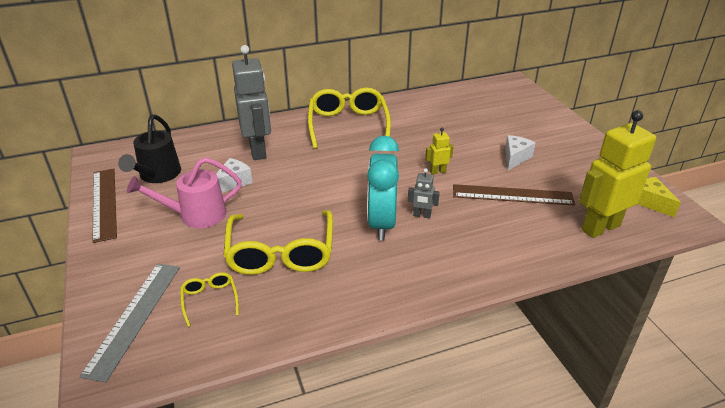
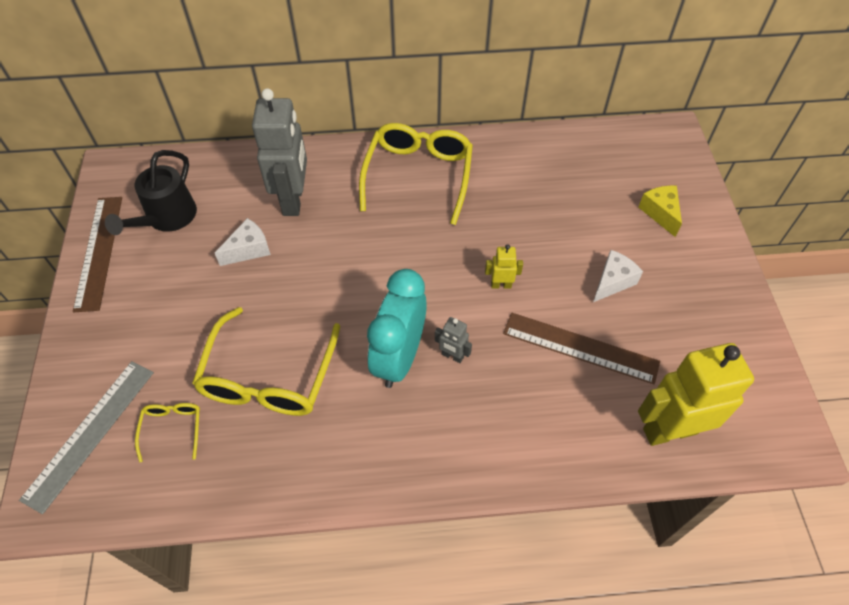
camera: 15 degrees right, 20 degrees up
(195, 215) = (191, 294): pink watering can -> none
(650, 202) = (758, 402): yellow cheese -> yellow cheese (660, 213)

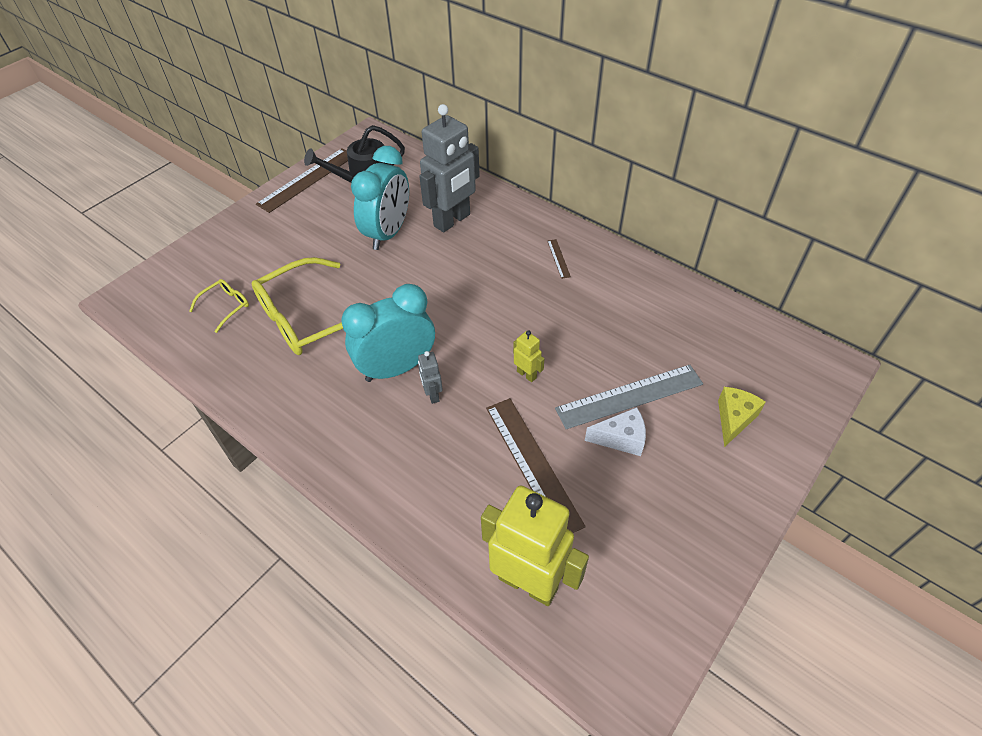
camera: 45 degrees right, 5 degrees down
(90, 433) = (187, 277): grey ruler -> grey ruler (629, 396)
(248, 249) = (388, 233): white cheese -> turquoise clock
(418, 175) = (558, 258): yellow glasses -> brown ruler

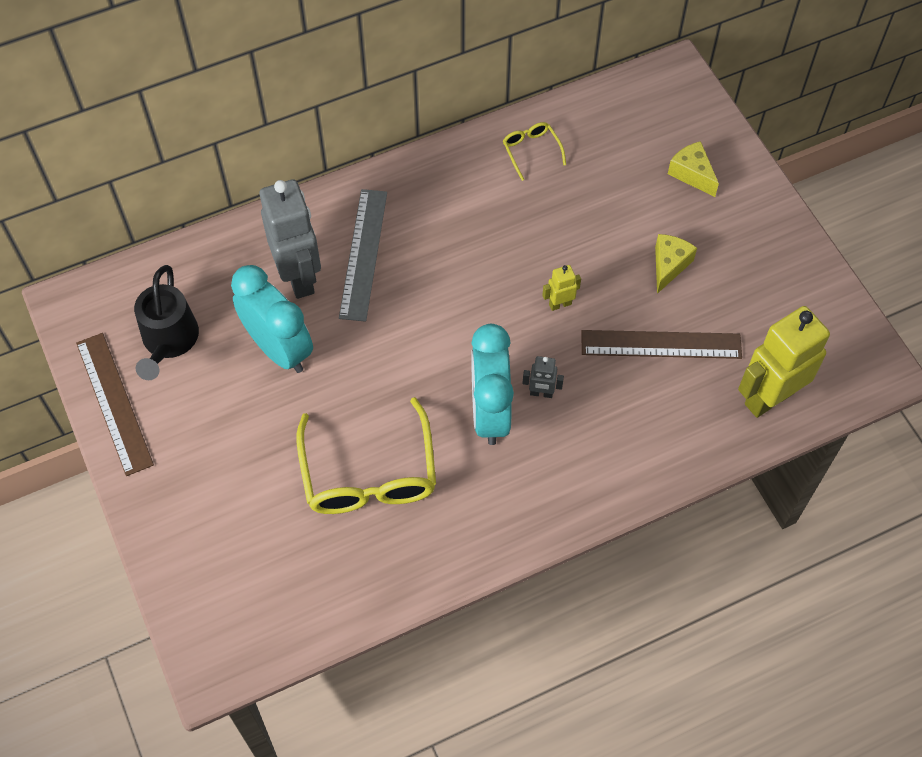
camera: 65 degrees left, 10 degrees up
(226, 306) = (299, 554): yellow glasses -> yellow glasses (531, 151)
(558, 258) = (423, 206): brown ruler -> none
(621, 438) = (669, 265): white cheese -> yellow cheese
(629, 396) = (628, 236): grey ruler -> grey ruler (363, 254)

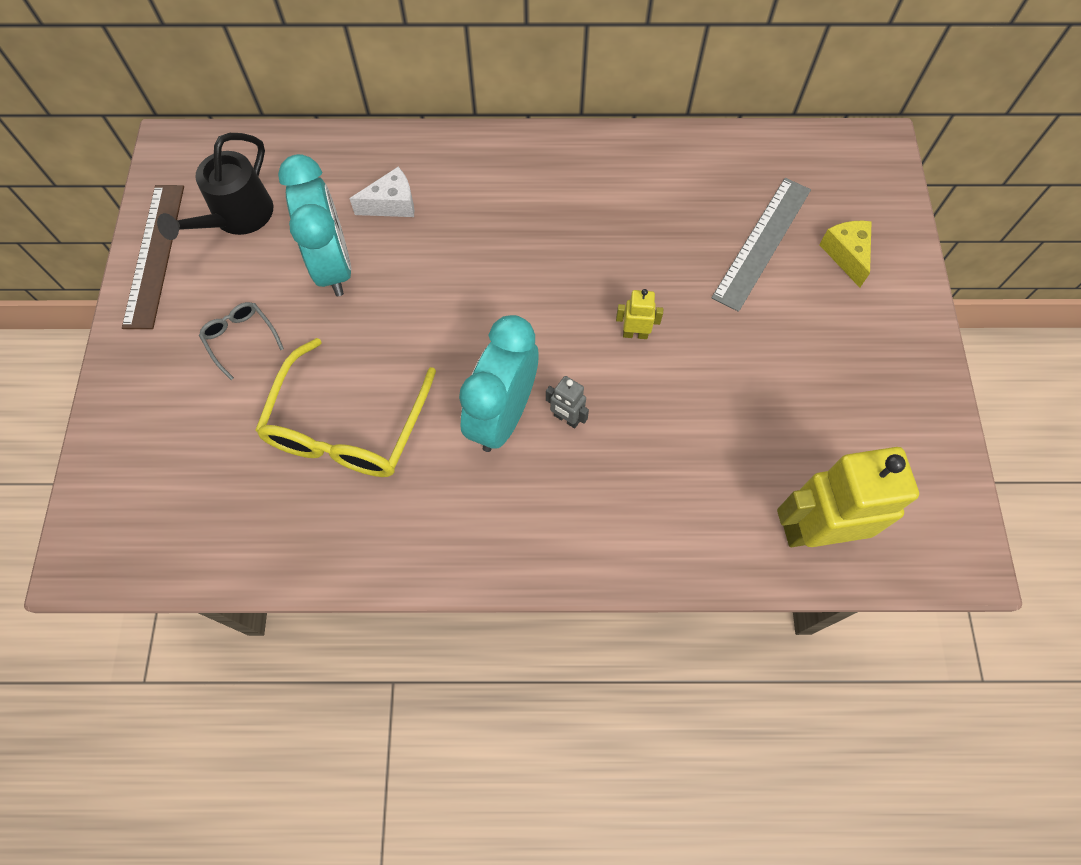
camera: 25 degrees right, 5 degrees up
(235, 441) = (240, 339): none -> grey glasses
(299, 277) = (392, 204): grey robot -> white cheese
(363, 254) = (465, 206): grey ruler -> grey ruler (762, 242)
(531, 151) = (686, 169): yellow glasses -> none
(661, 345) = (721, 421): brown ruler -> none
(669, 265) = (773, 340): yellow cheese -> none

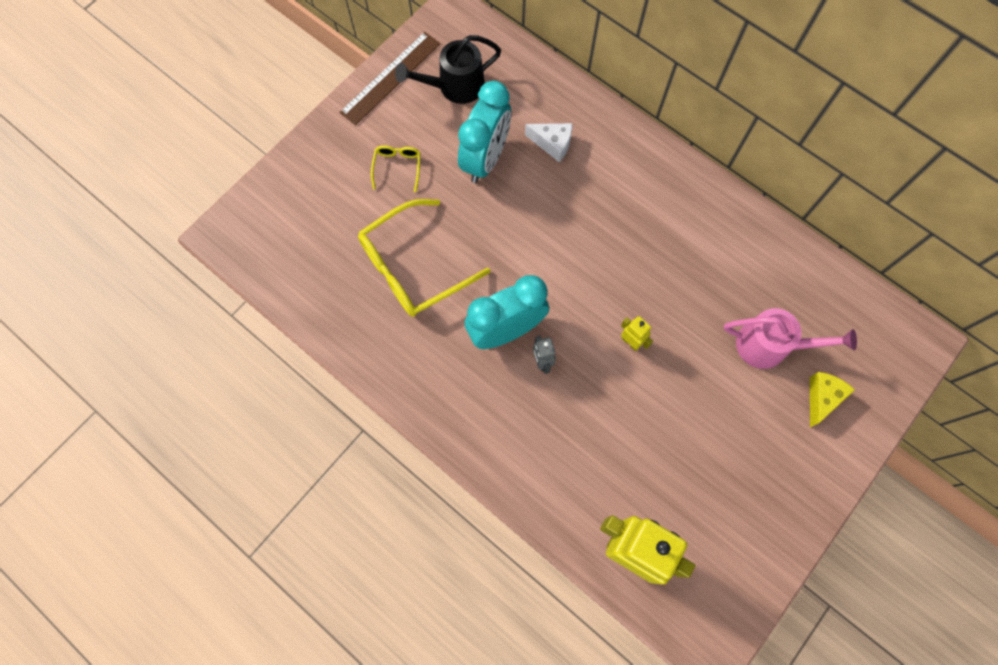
camera: 40 degrees right, 5 degrees up
(240, 339) = (397, 167): grey glasses -> yellow glasses
(762, 242) = (770, 346): grey ruler -> pink watering can

